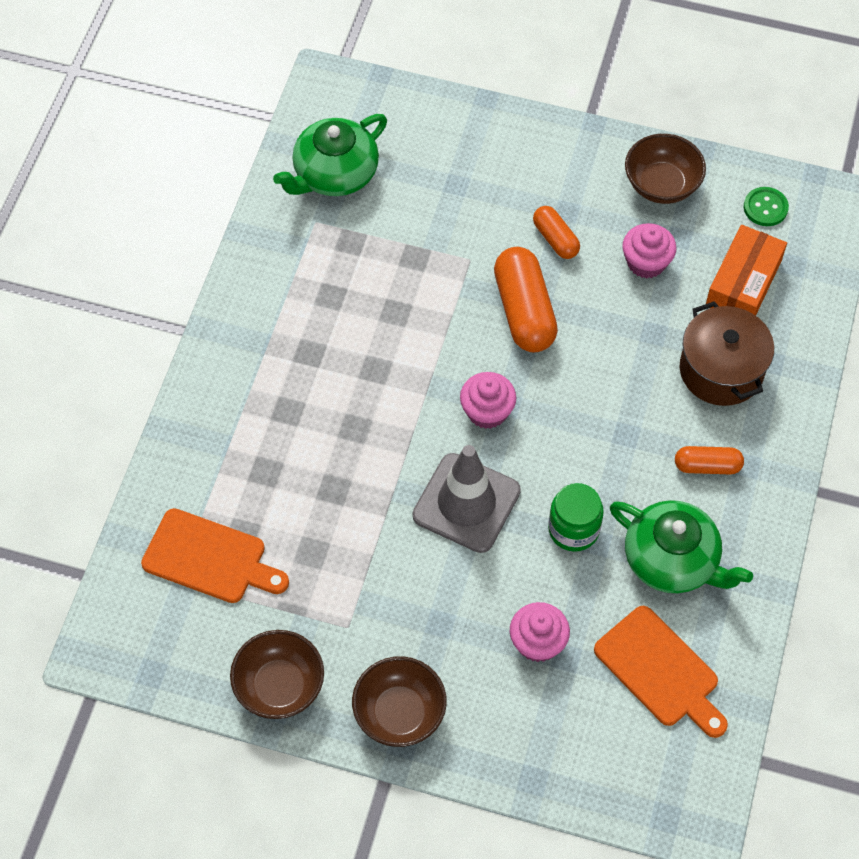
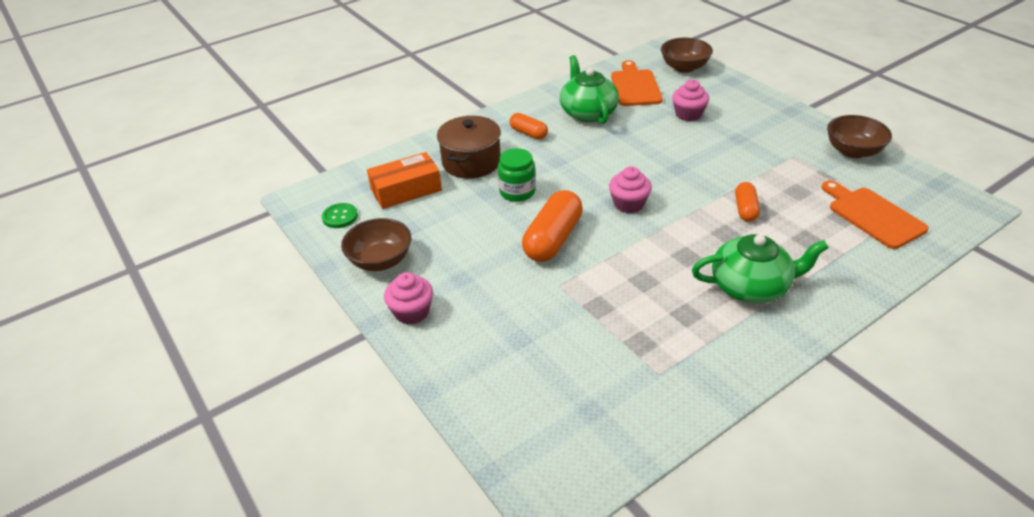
camera: 140 degrees left, 20 degrees down
(334, 174) = (612, 404): green teapot -> green teapot (751, 286)
(399, 713) = (786, 120): brown bowl -> brown bowl (684, 67)
(466, 503) = (680, 173): grey traffic cone -> none
(555, 239) = (487, 267): orange capsule -> orange capsule (745, 209)
(573, 529) = (627, 140): green jar -> green jar (517, 192)
(646, 262) = (446, 226): pink cupcake -> pink cupcake (412, 312)

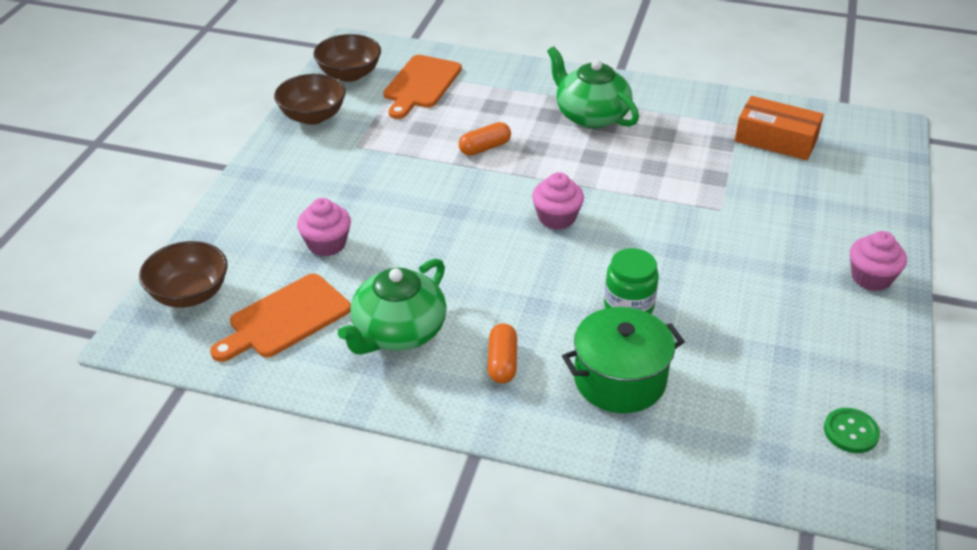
camera: 130 degrees left, 0 degrees up
(380, 260) = (853, 344): brown bowl -> brown bowl (349, 74)
(406, 190) = (737, 405): orange box -> orange box (776, 139)
(471, 162) = (619, 380): brown pot -> green pot
(552, 239) = (669, 242): orange capsule -> none

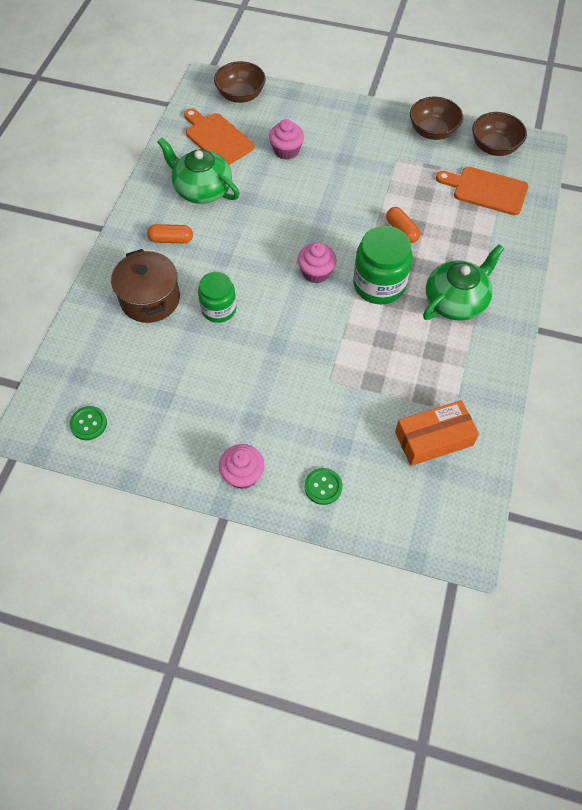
camera: 90 degrees right, 20 degrees up
(572, 168) = (379, 284): none -> green jar
(619, 380) = (150, 299): green pot -> brown pot
(776, 139) = (433, 438): orange box -> orange box turned 45 degrees clockwise
(862, 216) = (323, 487): none -> green button

